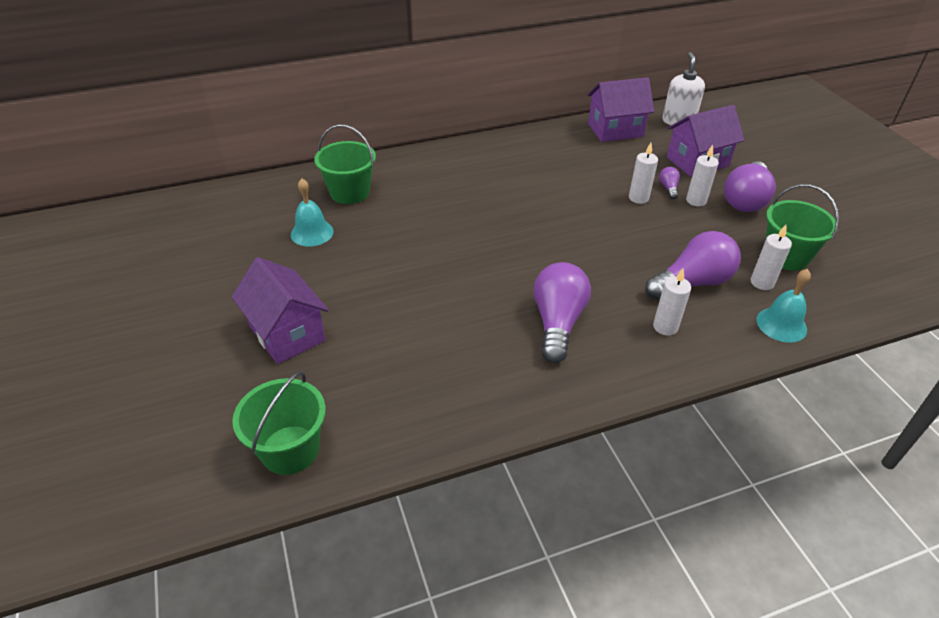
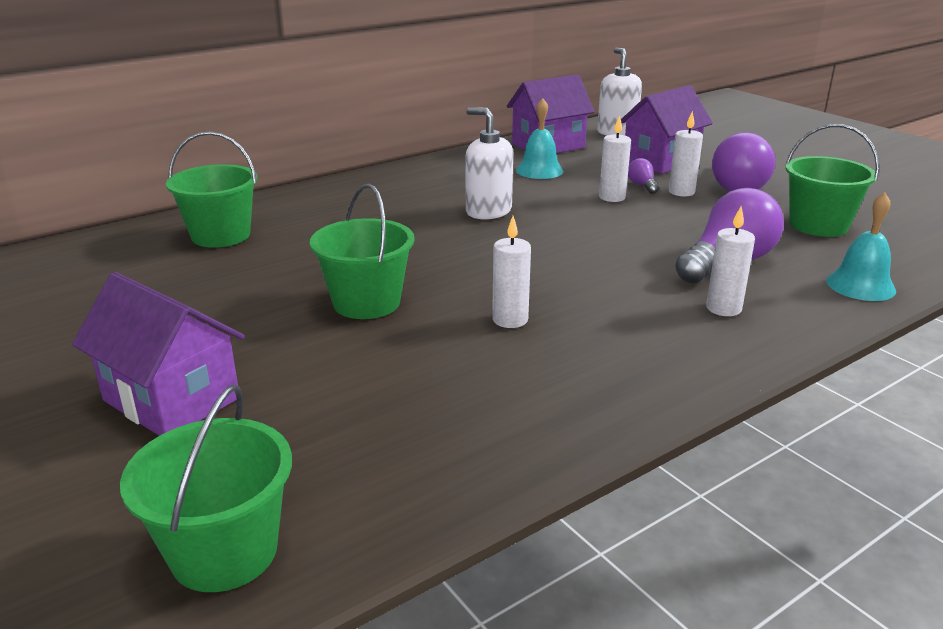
camera: 15 degrees left, 15 degrees down
(312, 233) = (177, 282): turquoise bell -> turquoise bell (539, 170)
(425, 274) = (366, 302): none -> green bucket
(539, 198) = (488, 211): none -> white soap dispenser
(557, 323) = (580, 325): purple light bulb -> none
(762, 282) = (809, 251): white candle -> white candle (510, 320)

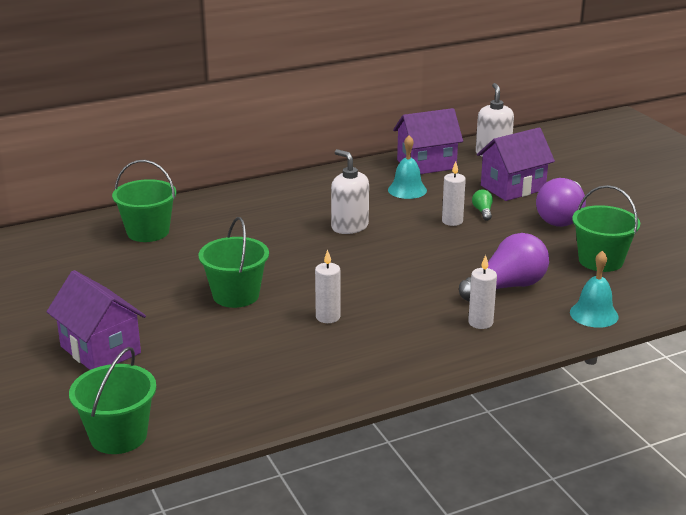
camera: 10 degrees right, 0 degrees up
(642, 185) = (483, 212): purple light bulb -> green light bulb
(681, 192) = (511, 220): white candle -> none

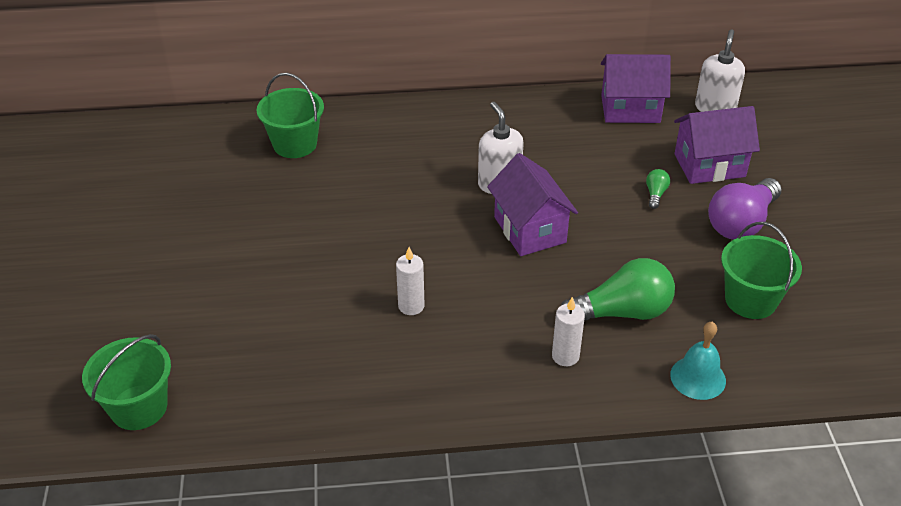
camera: 20 degrees right, 15 degrees up
(100, 350) = (176, 291): purple house -> purple house (530, 230)
(236, 295) = (336, 252): green bucket -> none
(407, 190) = (589, 143): turquoise bell -> none
(452, 221) = (613, 201): white candle -> none
(506, 287) = (621, 312): purple light bulb -> green light bulb

